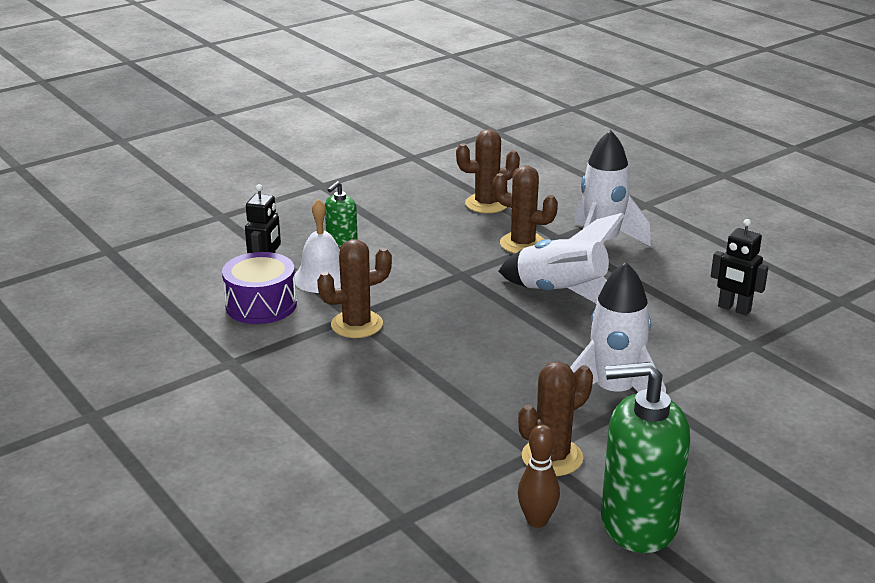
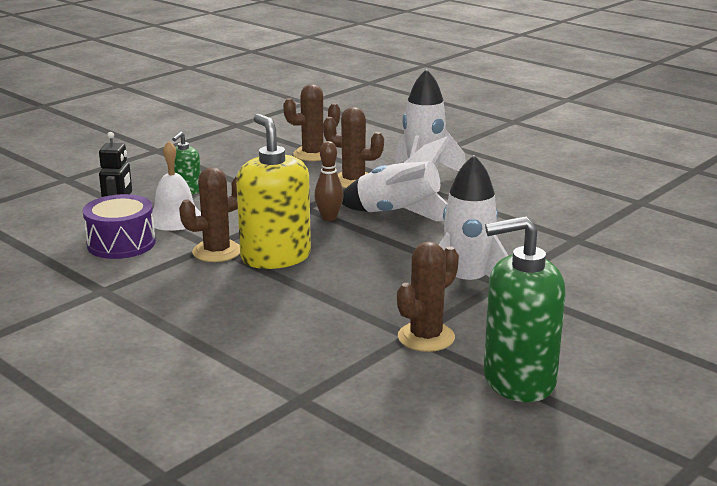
camera: 10 degrees left, 5 degrees down
(416, 337) = (275, 257): none -> yellow soap dispenser
(537, 520) = (426, 387): brown bowling pin -> brown bowling pin (329, 218)
(734, 309) = (552, 215): black robot -> none

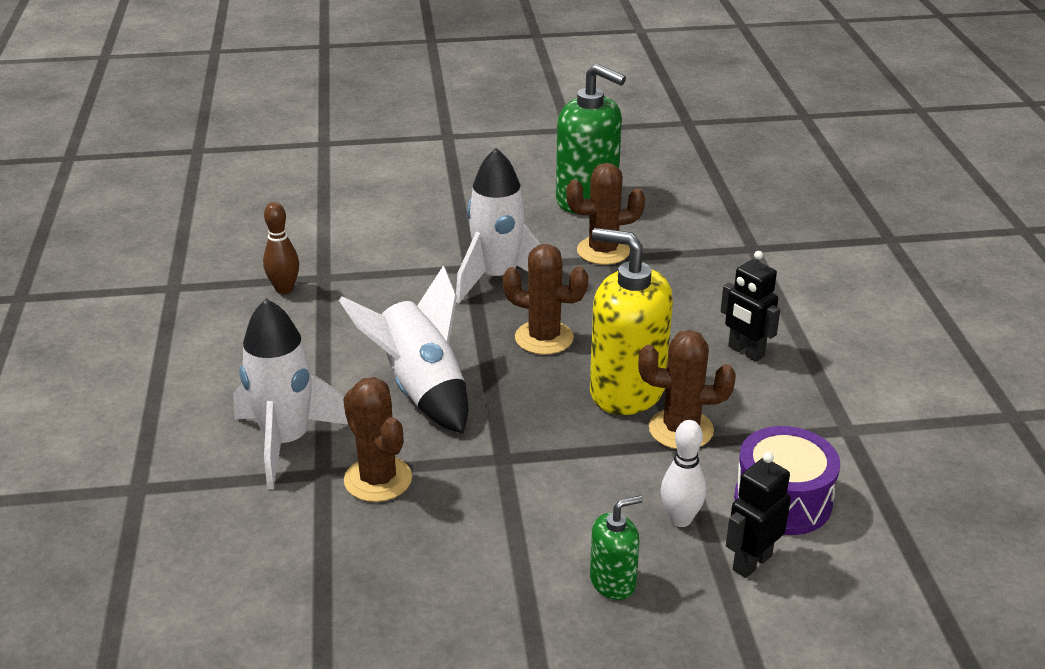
camera: 140 degrees left, 10 degrees up
(175, 218) = (680, 519): white bell -> white bowling pin
(218, 309) = (745, 351): none -> black robot
(275, 257) = (626, 390): yellow soap dispenser -> yellow soap dispenser turned 105 degrees clockwise
(313, 154) = (337, 581): brown cactus -> brown cactus (544, 338)
(329, 218) = (499, 423): brown bowling pin -> brown bowling pin (284, 289)

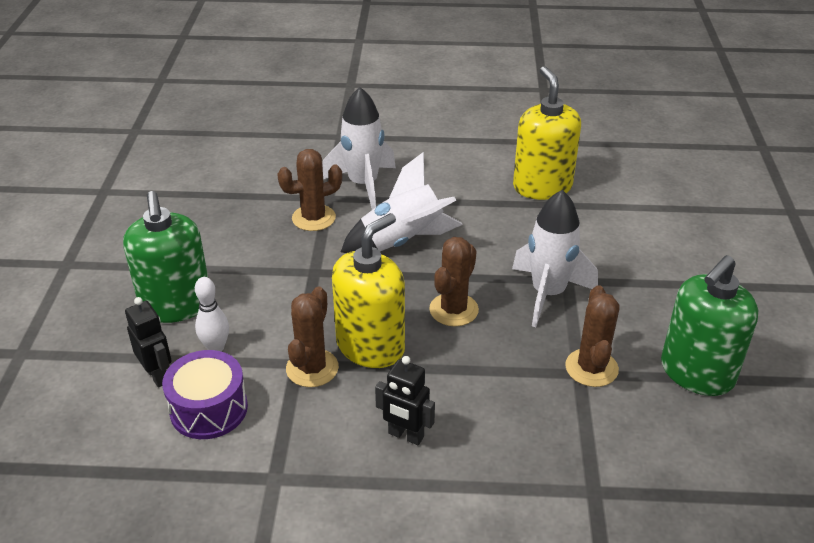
camera: 100 degrees right, 5 degrees up
(284, 289) = (542, 187): brown bowling pin -> yellow soap dispenser
(613, 582) = (176, 305): green soap dispenser -> green soap dispenser, size x1.99
(745, 351) = (405, 435): black robot -> black robot turned 120 degrees counterclockwise

